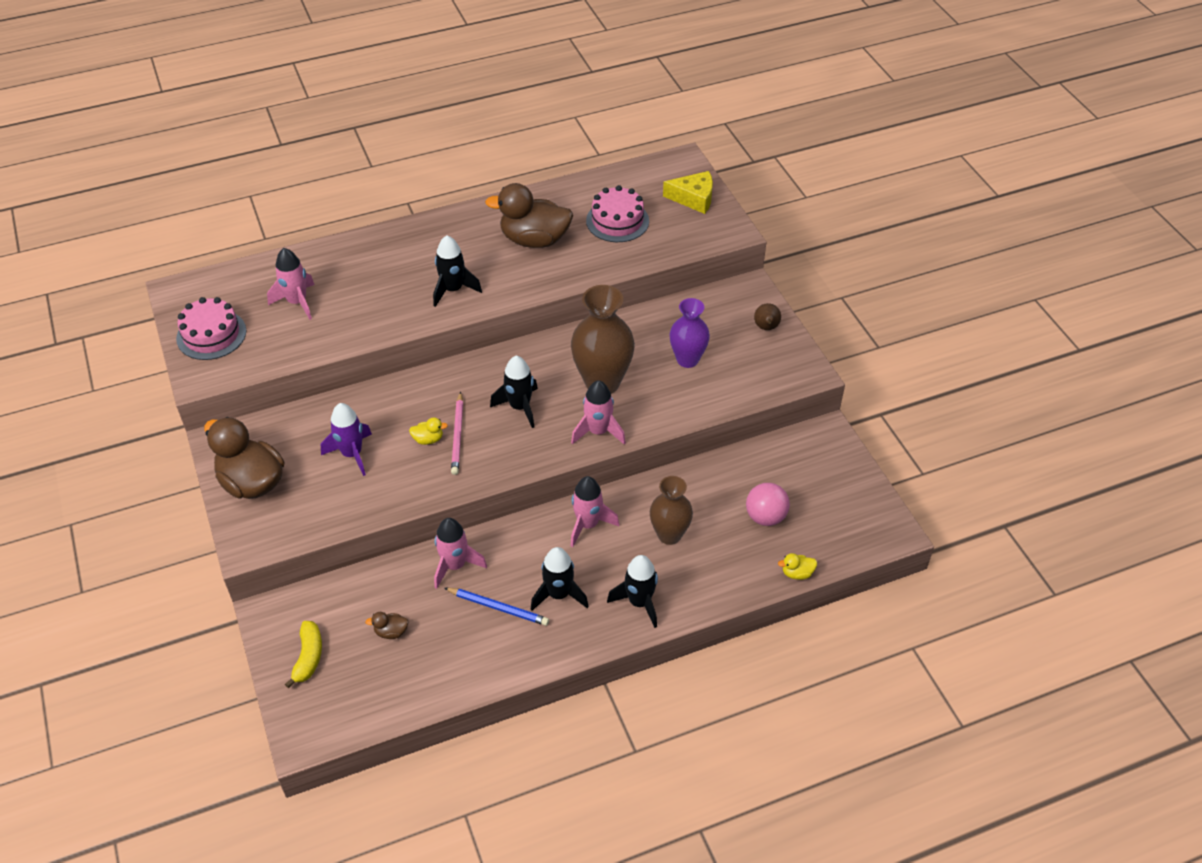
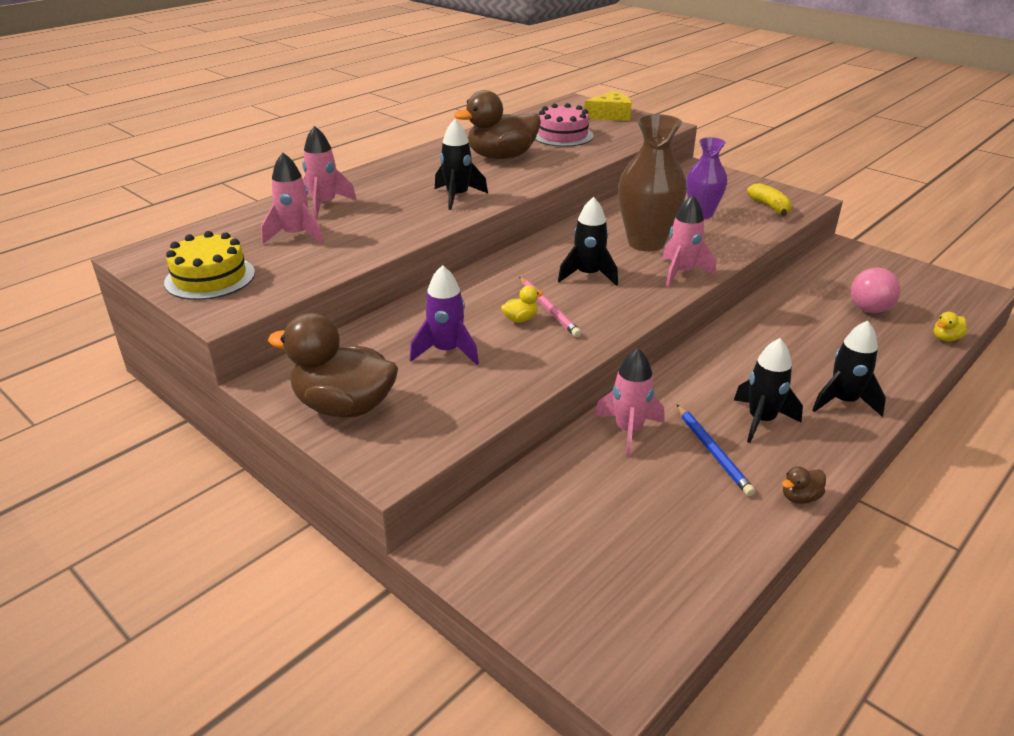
camera: 25 degrees left, 15 degrees down
(211, 335) = (210, 278): pink cake -> yellow cake
(308, 657) = (541, 578): yellow banana -> yellow banana (770, 207)
(391, 632) = (619, 515): brown duck -> brown duck (800, 497)
(498, 607) = (713, 451): blue pencil -> blue pencil turned 75 degrees clockwise
(588, 524) = (725, 359): pink rocket -> pink rocket (325, 205)
(669, 535) = (806, 344): brown vase -> none
(766, 328) = (740, 184): brown pear -> none

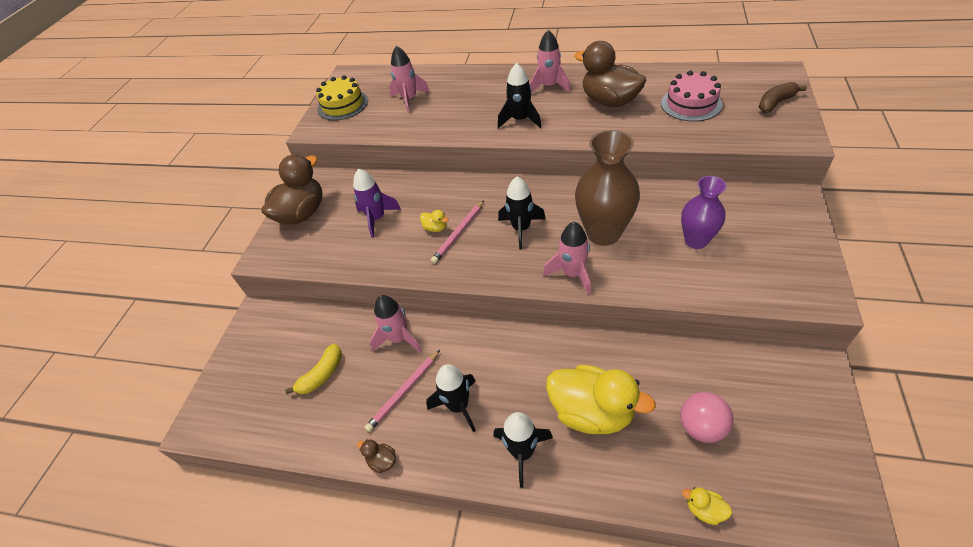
camera: 65 degrees right, 15 degrees up
(325, 205) = (456, 85): pink rocket -> pink rocket (549, 86)
(344, 406) = (302, 213): brown duck -> brown duck turned 45 degrees clockwise
(610, 115) = (775, 103): yellow cheese -> brown banana
(713, 451) = (404, 392): blue pencil -> pink pencil
(770, 207) = (769, 277): yellow banana -> yellow banana (322, 375)
(821, 350) = (592, 412): none -> yellow duck

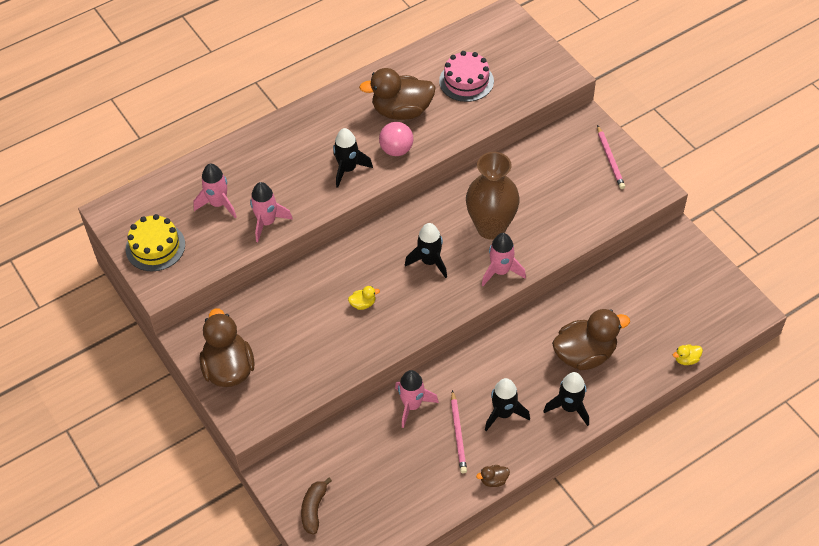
camera: 50 degrees left, 5 degrees up
(322, 375) = (386, 470): yellow banana -> none
(377, 218) = (304, 328): purple rocket -> none
(459, 233) = (386, 296): pink pencil -> pink pencil (610, 159)
(549, 86) = (335, 121): pink rocket -> pink rocket (267, 222)
(592, 412) = (585, 354): yellow duck -> brown duck
(696, 240) = (555, 194): purple vase -> none
(701, 427) = (649, 317): pink ball -> pink ball (396, 150)
(775, 103) = (524, 49): brown banana -> brown banana (314, 509)

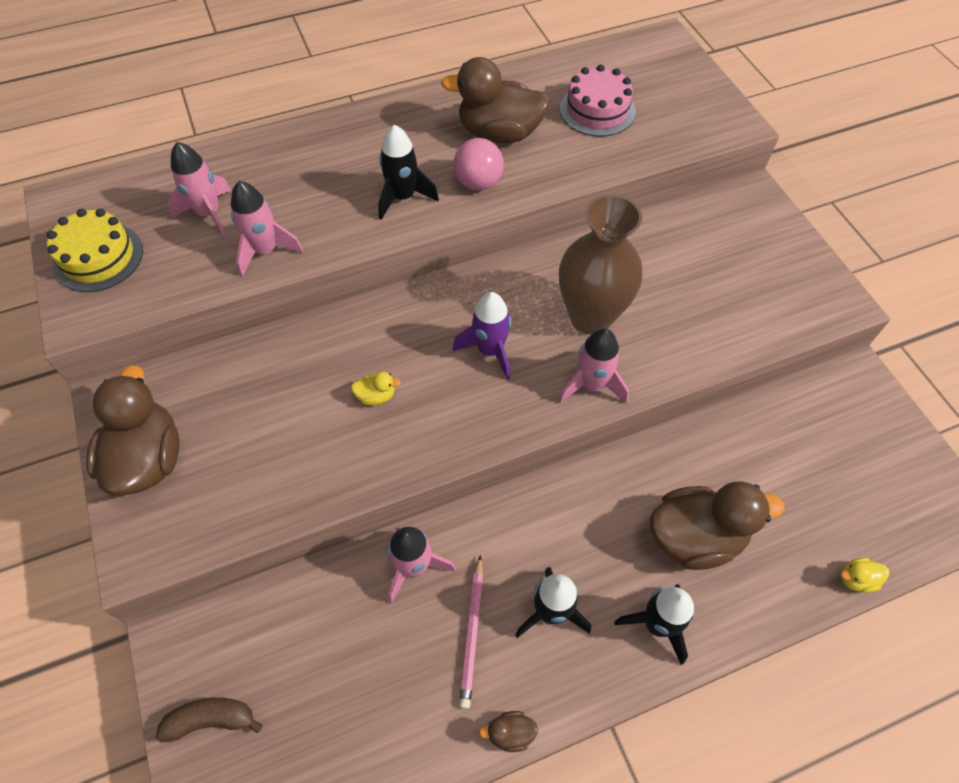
camera: 10 degrees right, 5 degrees up
(314, 509) = (211, 719): brown banana -> brown banana turned 60 degrees clockwise
(429, 261) = (490, 350): black rocket -> purple rocket
(610, 159) = (779, 250): pink pencil -> none

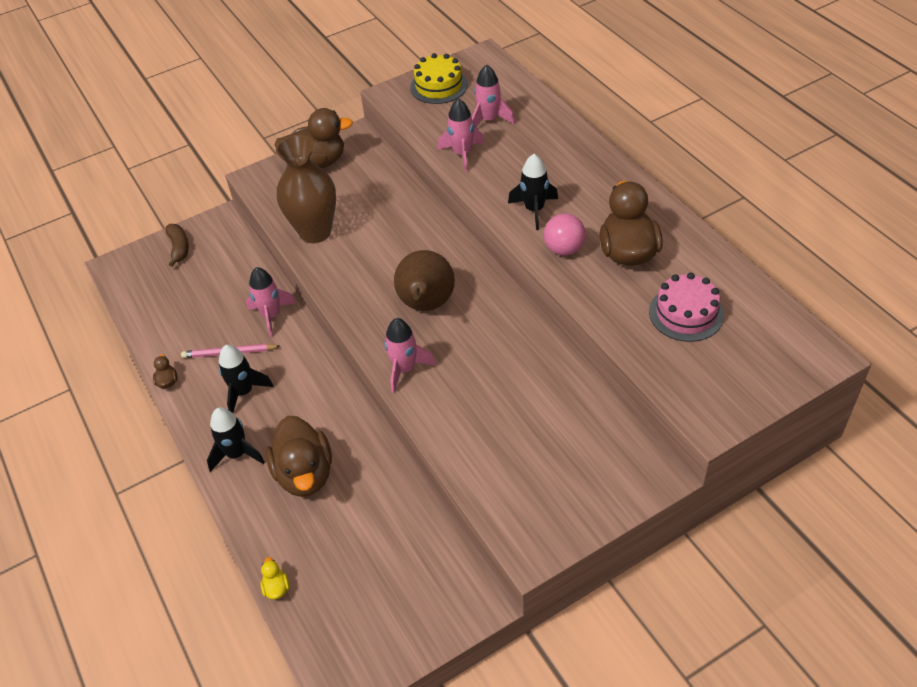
camera: 85 degrees right, 10 degrees down
(376, 396) = (376, 252): yellow duck -> none
(490, 350) = (426, 305): purple rocket -> brown pear
(590, 317) = (471, 361): brown vase -> brown vase (315, 232)

